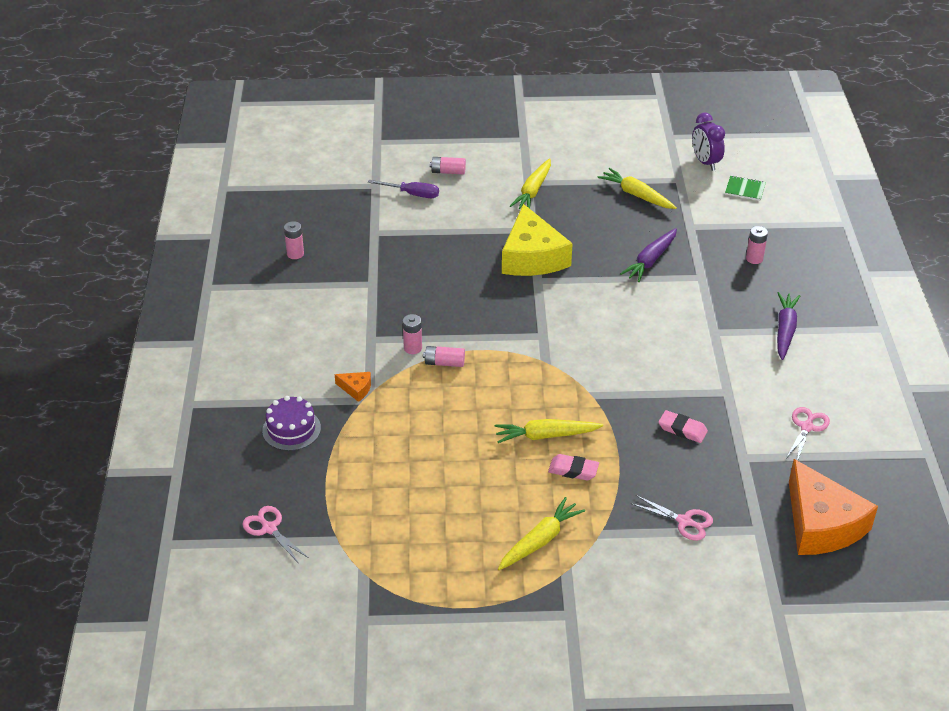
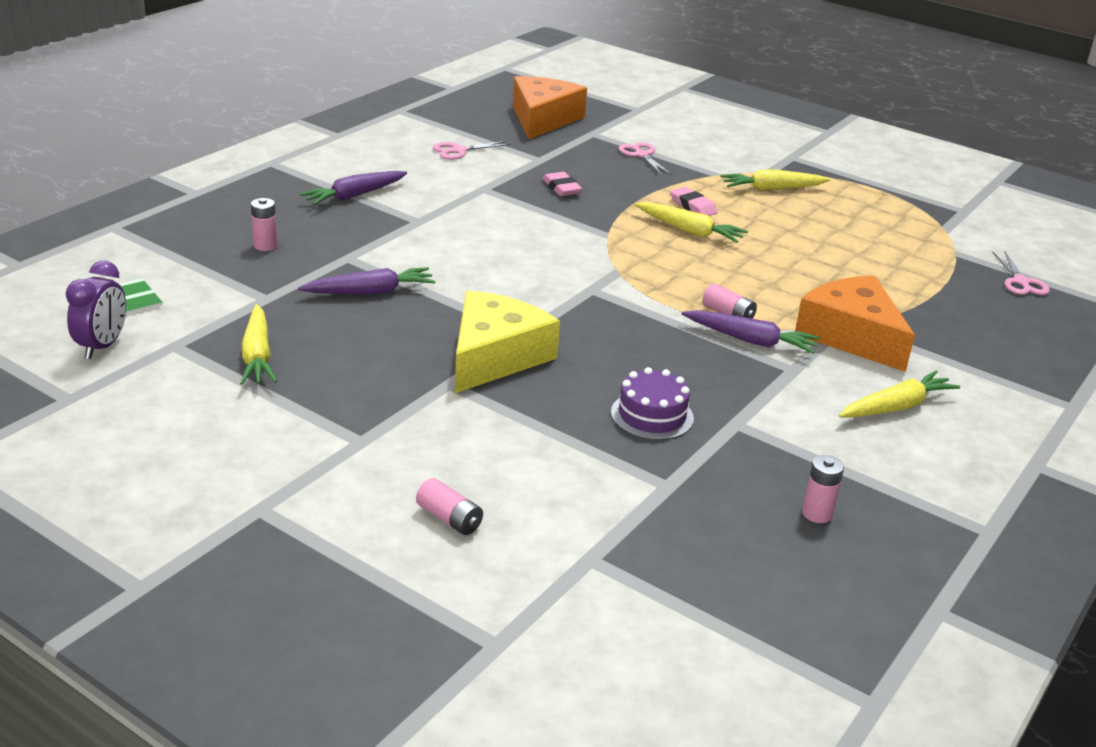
camera: 145 degrees left, 10 degrees down
(291, 429) = (953, 335): purple cake -> purple cake (652, 415)
(356, 389) = (851, 336): orange cheese -> orange cheese, size x2.45
(412, 194) = (548, 512): purple screwdriver -> none
(413, 348) = (750, 340): pink battery -> purple carrot
(533, 191) = (373, 426): yellow carrot -> yellow carrot (896, 407)

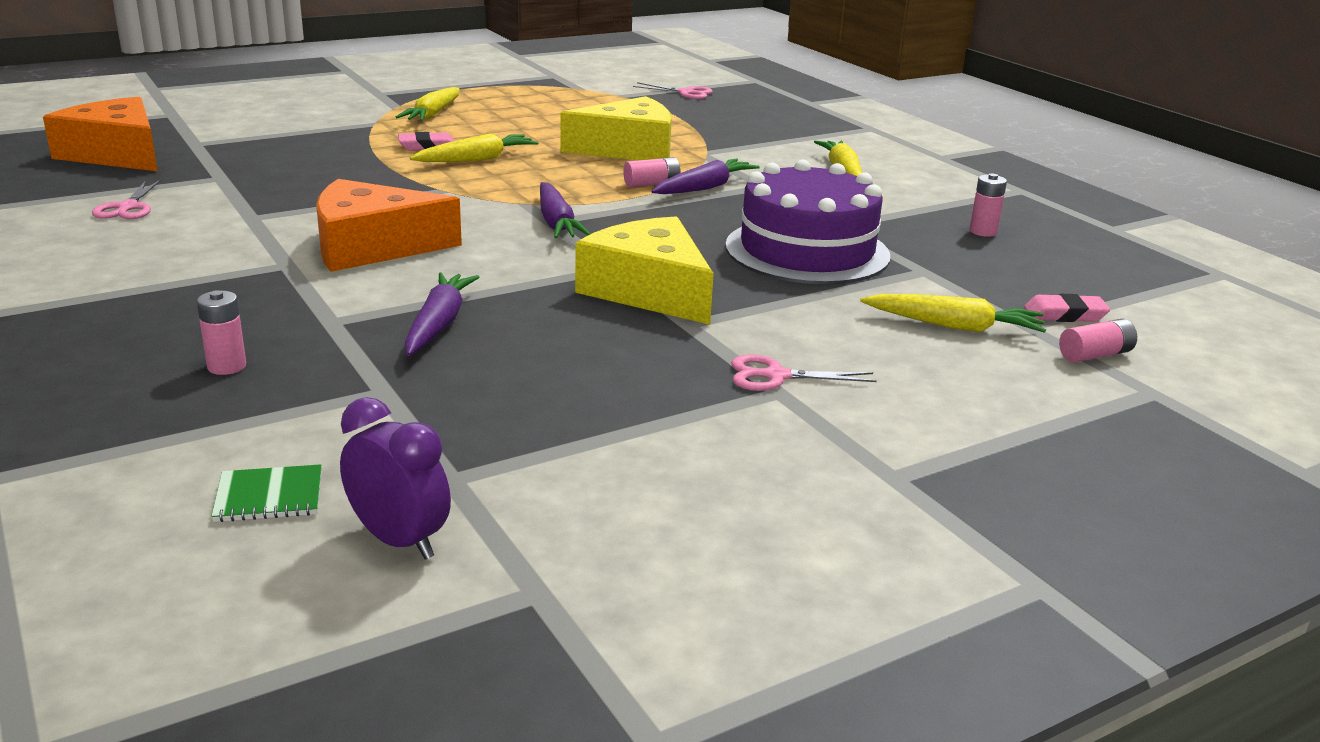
camera: 65 degrees left, 5 degrees down
(257, 355) = (534, 421): yellow carrot -> yellow carrot (954, 326)
(354, 195) = (159, 285): purple carrot -> purple carrot (556, 222)
(449, 518) = (947, 373): pink battery -> pink battery (1095, 355)
(561, 188) = (307, 184): pink eraser -> pink eraser (1065, 314)
(641, 155) = (283, 138): pink scissors -> pink scissors (775, 376)
(652, 415) = (807, 251): purple cake -> purple cake, size x1.91
(804, 287) = (629, 149): none -> yellow cheese
(851, 336) = (725, 156): orange cheese -> orange cheese (372, 247)

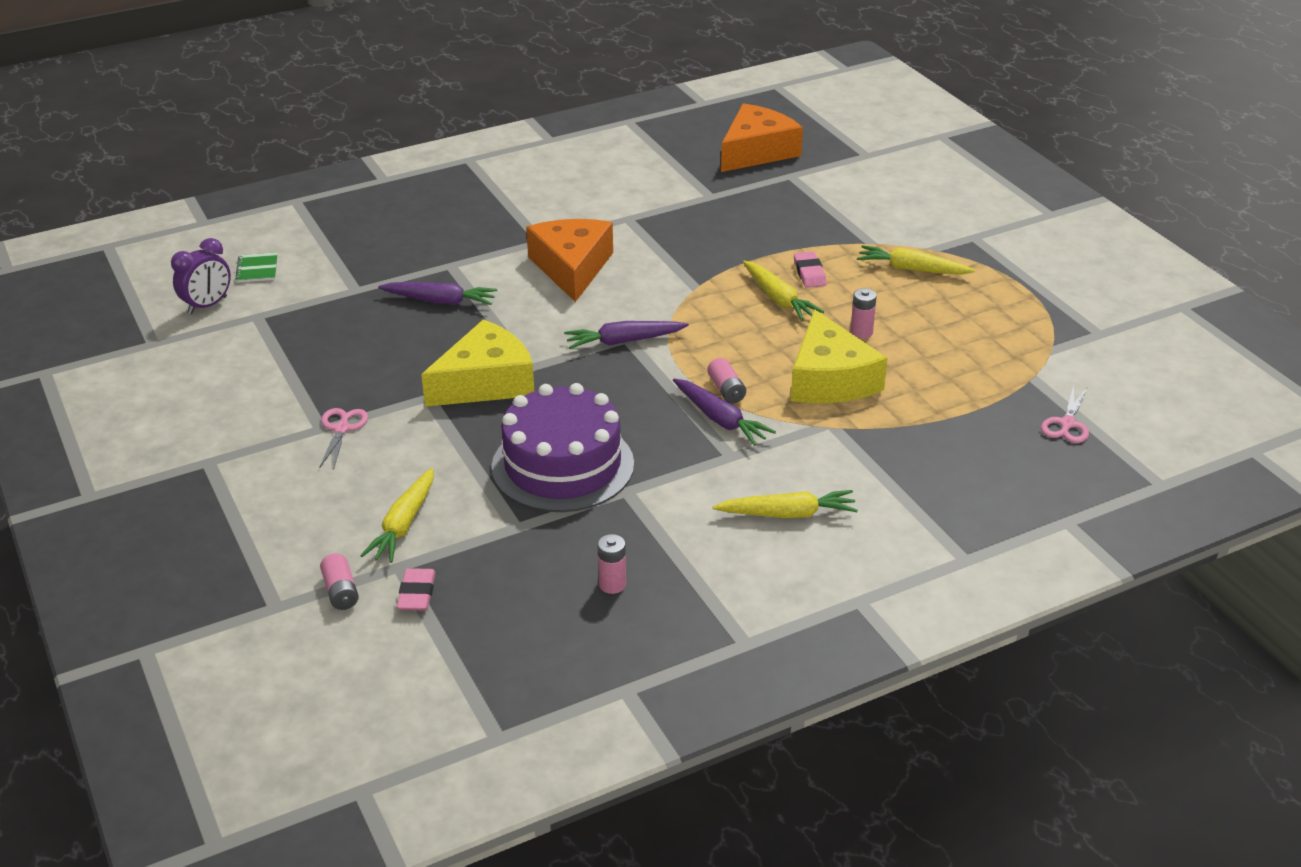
camera: 95 degrees right, 10 degrees up
(128, 207) = (643, 174): pink scissors -> none
(227, 366) = (395, 241): pink battery -> pink battery (861, 332)

